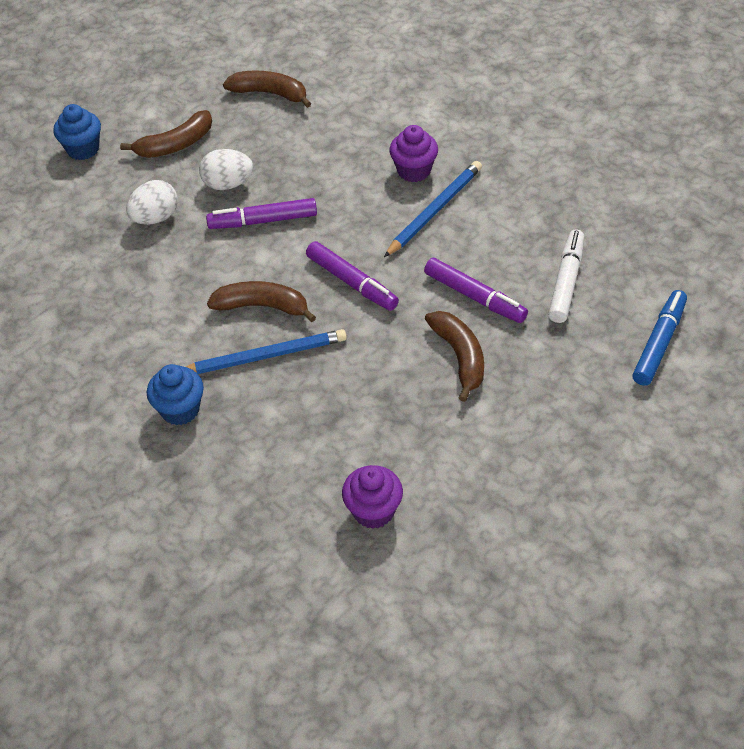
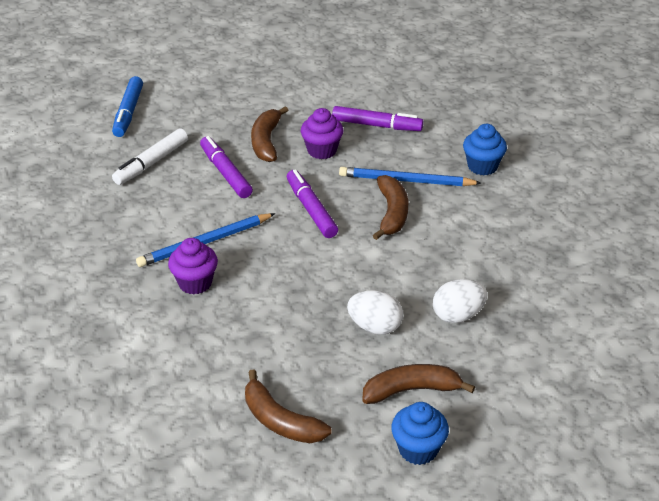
camera: 160 degrees left, 10 degrees down
(83, 149) = (516, 420): blue cupcake -> blue cupcake (418, 449)
(262, 306) = (392, 213): brown banana -> brown banana turned 120 degrees counterclockwise
(263, 221) = (358, 281): purple marker -> purple marker (377, 125)
(373, 511) = (377, 86): purple cupcake -> purple cupcake (322, 150)
(659, 343) = (128, 112): blue marker -> blue marker turned 45 degrees counterclockwise

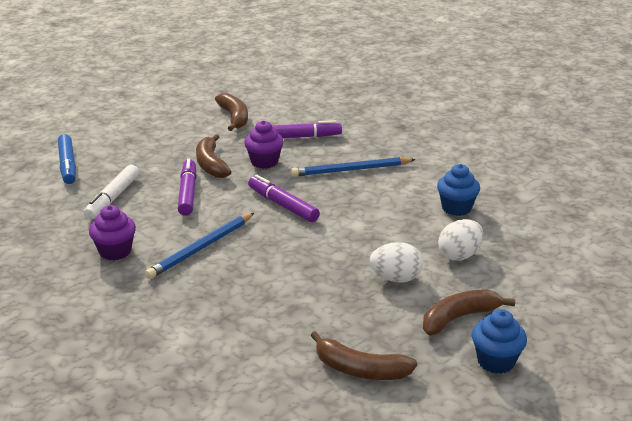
camera: 20 degrees left, 10 degrees down
(195, 283) = (211, 280): purple cupcake -> purple cupcake (115, 251)
(226, 173) = (188, 193): purple marker -> purple marker turned 45 degrees clockwise
(392, 213) = (354, 195): brown banana -> brown banana (234, 118)
(482, 166) = (406, 149): blue cupcake -> blue cupcake (456, 208)

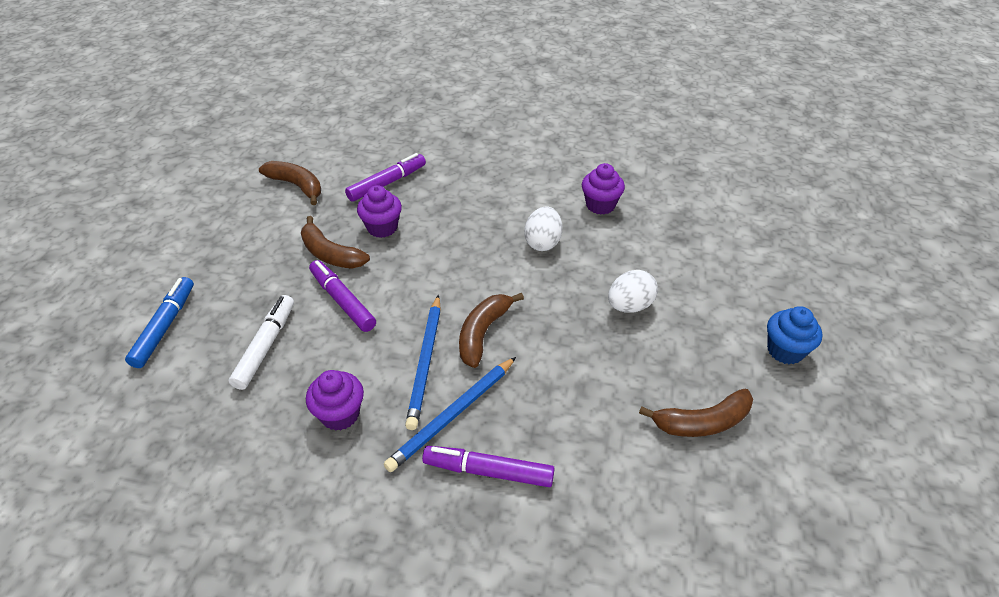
camera: 35 degrees left, 15 degrees up
(67, 165) = (165, 327): blue marker -> blue marker turned 120 degrees counterclockwise
(112, 198) = (266, 346): white marker -> white marker turned 150 degrees counterclockwise
(283, 205) = (451, 271): purple marker -> purple marker (488, 471)
(350, 170) = (472, 202): blue pencil -> blue pencil (452, 415)
(456, 208) = (600, 205): blue cupcake -> purple cupcake
(459, 255) = (652, 254): white egg -> white egg (542, 242)
(459, 318) = (717, 321): brown banana -> brown banana (483, 333)

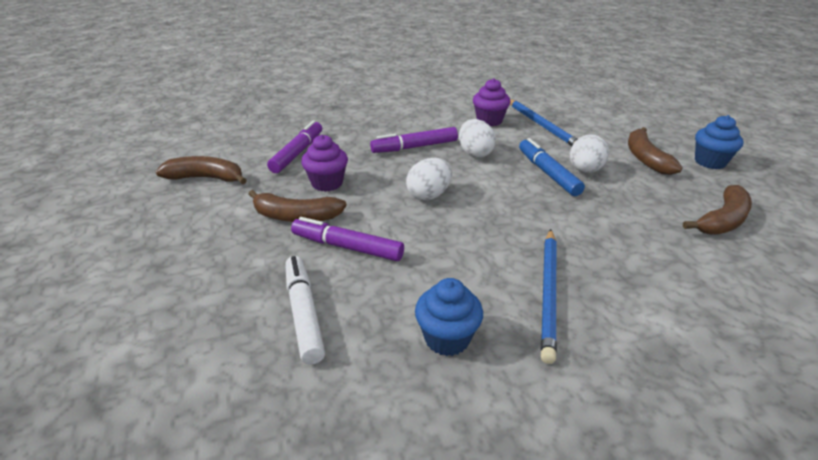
camera: 30 degrees left, 10 degrees down
(165, 327) = (158, 343): blue marker -> blue marker (548, 173)
(340, 414) = (447, 338): purple cupcake -> blue cupcake
(425, 363) = (479, 264): blue pencil -> blue pencil (542, 125)
(453, 275) = (429, 195): none -> white egg
(483, 333) = (501, 225): brown banana -> brown banana (646, 158)
(488, 471) = (628, 321): purple marker -> purple marker (414, 147)

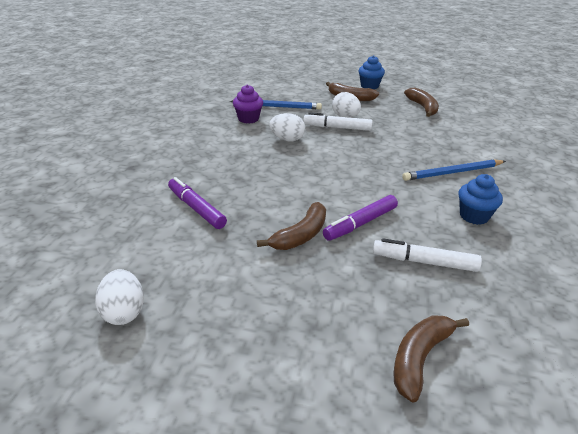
camera: 60 degrees left, 0 degrees up
(206, 178) = (183, 270): brown banana -> brown banana (420, 358)
(327, 183) = (264, 208): purple cupcake -> none
(414, 147) = (252, 156): purple marker -> none
(429, 195) = (324, 173): white egg -> white egg (124, 312)
(548, 173) = (337, 127): blue marker -> white marker
(549, 293) = (452, 173): blue pencil -> blue pencil turned 120 degrees clockwise

